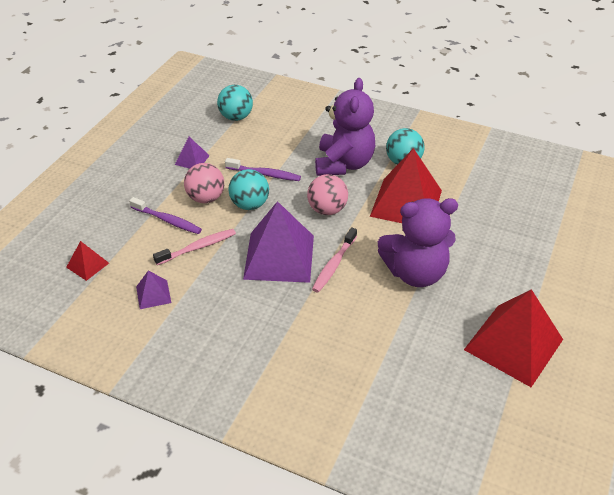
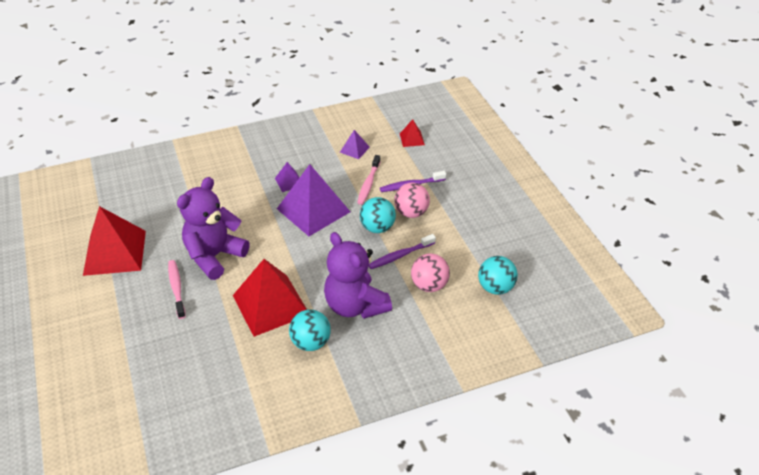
camera: 135 degrees right, 0 degrees up
(192, 160) = (464, 230): purple pyramid -> purple pyramid (289, 182)
(327, 210) = (322, 260): pink ball -> pink ball (429, 285)
(334, 265) = (273, 227): pink toothbrush -> pink toothbrush (176, 288)

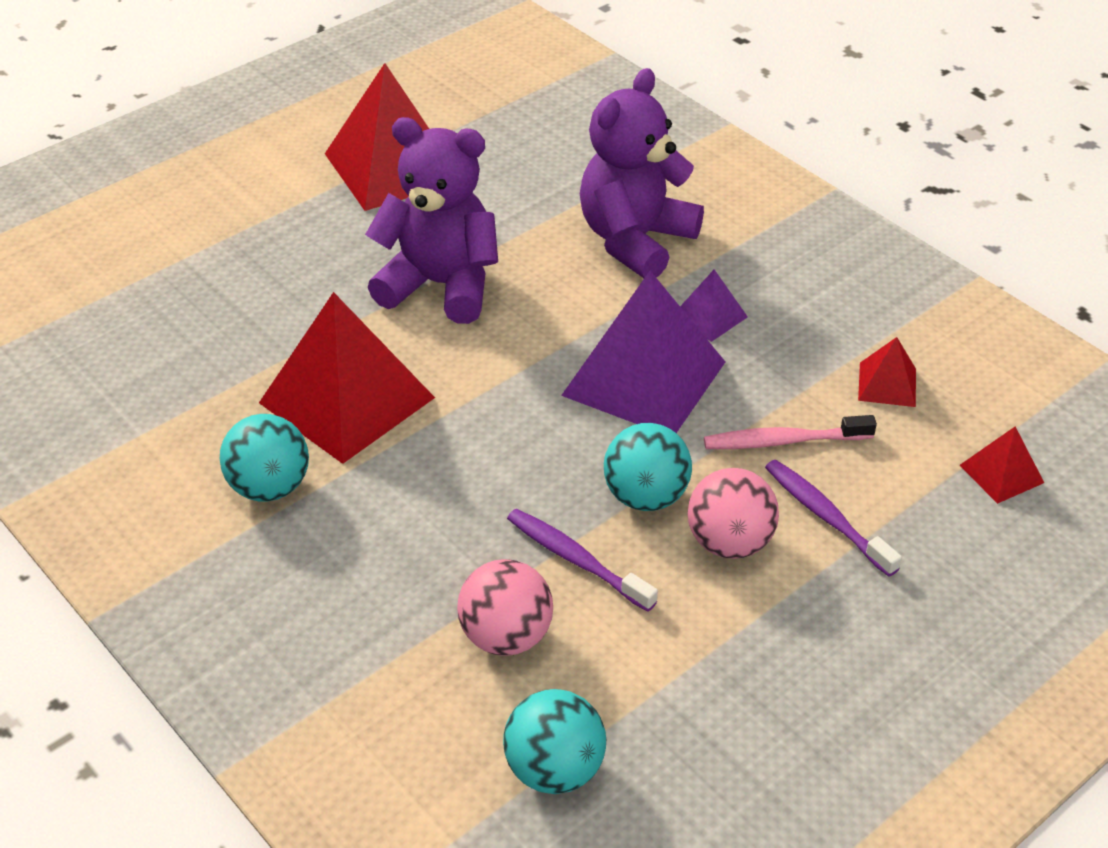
camera: 70 degrees right, 0 degrees up
(176, 288) = (339, 267): pink toothbrush -> none
(354, 149) = (887, 384): purple pyramid -> red pyramid
(355, 305) = (393, 526): purple teddy bear -> purple teddy bear (635, 240)

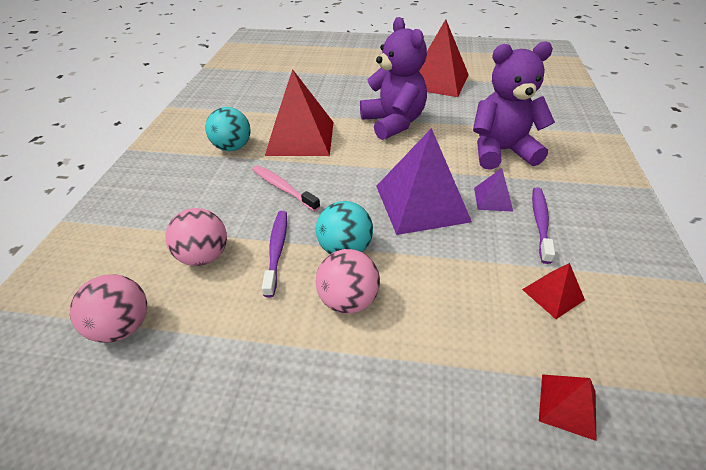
camera: 50 degrees right, 0 degrees up
(554, 769) = (123, 326): turquoise ball -> pink ball
(783, 441) = (448, 276): pink toothbrush -> pink toothbrush (283, 188)
(826, 517) = (415, 331): purple toothbrush -> purple toothbrush (540, 223)

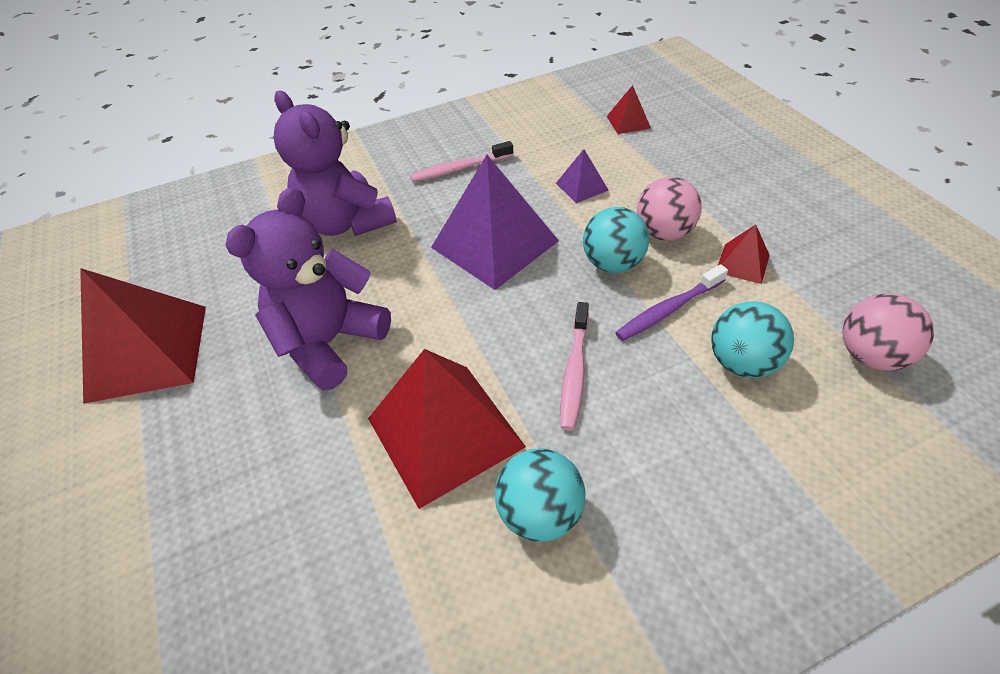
camera: 120 degrees left, 5 degrees up
(204, 256) = (742, 362): pink ball -> turquoise ball
(493, 199) = (446, 202): purple pyramid -> purple pyramid (581, 186)
(540, 223) = (459, 169): purple toothbrush -> pink toothbrush
(553, 294) = (542, 145): red pyramid -> red pyramid (742, 263)

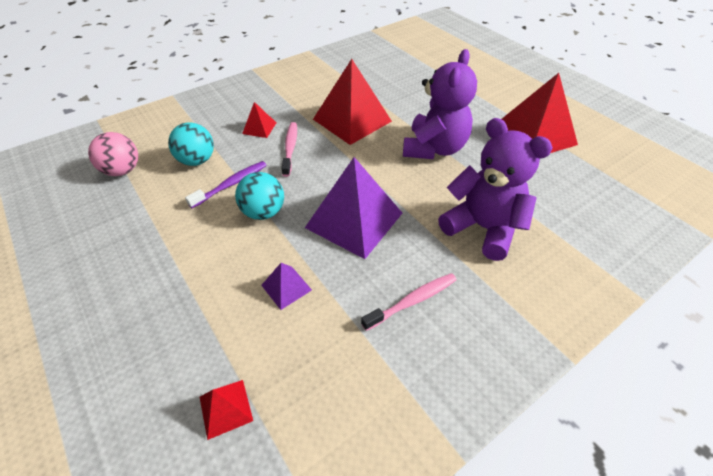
camera: 165 degrees right, 0 degrees up
(540, 513) = (303, 102): turquoise ball -> none
(664, 233) = (220, 242): pink ball -> none
(742, 263) = (169, 221): red pyramid -> red pyramid (259, 128)

